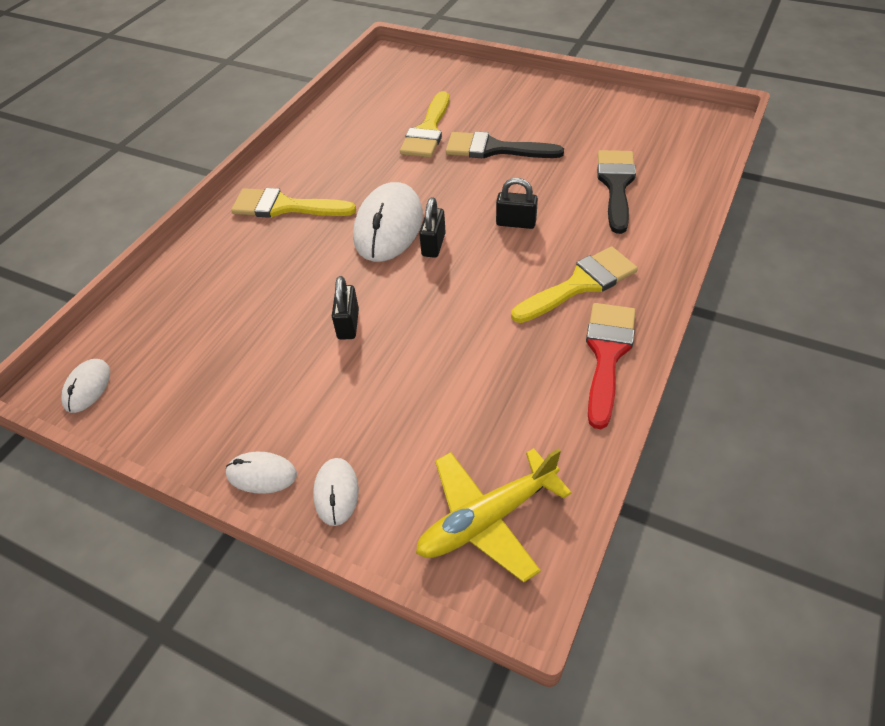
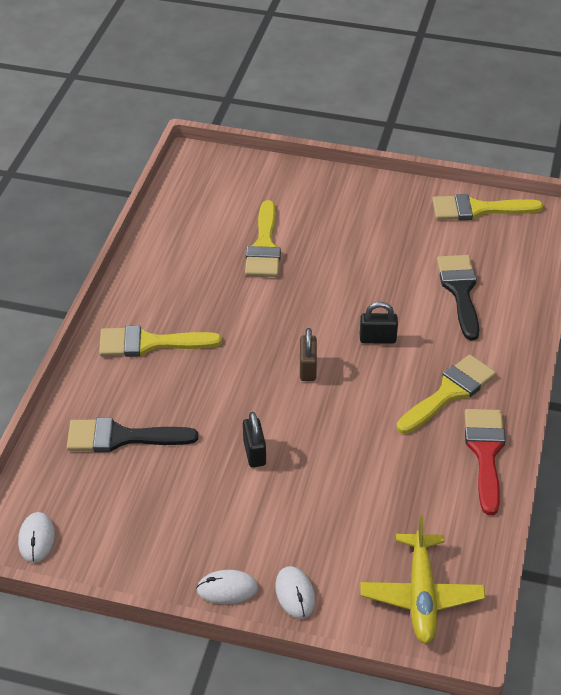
camera: 15 degrees left, 5 degrees down
(388, 226) = (259, 354): white mouse -> none
(433, 245) = (308, 368): black padlock -> brown padlock
(487, 519) = (421, 596): yellow plane -> yellow plane turned 45 degrees counterclockwise
(494, 149) = (336, 262): black brush -> black brush (121, 437)
(652, 113) = (478, 209): none -> yellow brush

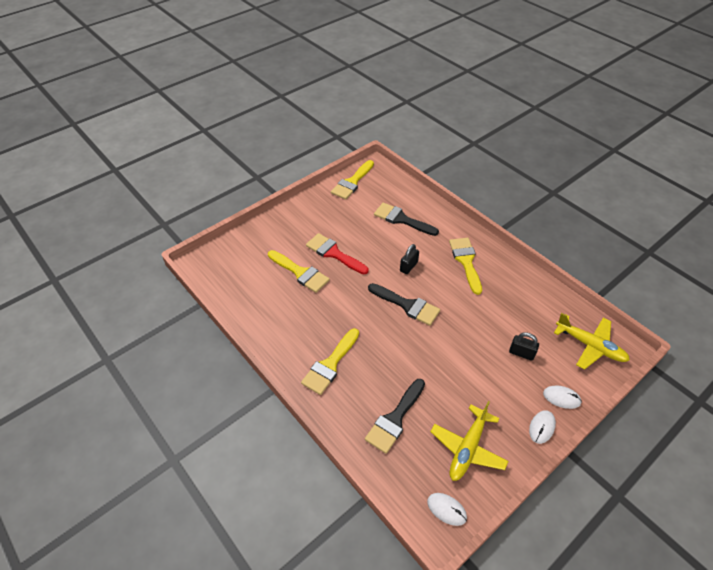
camera: 55 degrees left, 5 degrees up
(134, 524) = (467, 448): none -> yellow plane
(254, 453) = (451, 361): black padlock -> black padlock (521, 353)
(308, 368) = (407, 305): brown padlock -> black brush
(485, 453) = (514, 271): red brush -> red brush (334, 253)

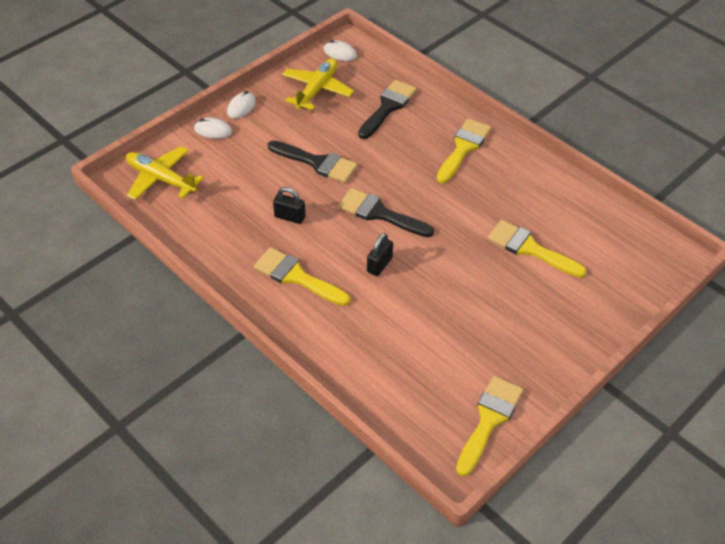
camera: 175 degrees right, 0 degrees up
(334, 253) = (490, 279): red brush -> none
(401, 219) = (393, 344): black brush -> black brush (317, 163)
(466, 261) = (296, 277): yellow brush -> yellow brush turned 135 degrees clockwise
(521, 353) = (245, 168): black padlock -> black padlock (290, 217)

